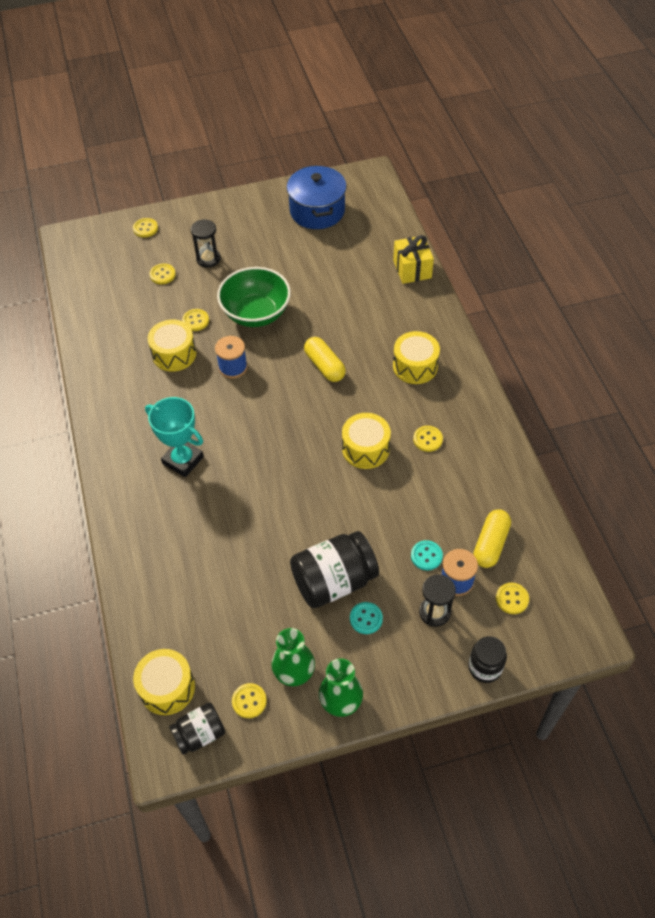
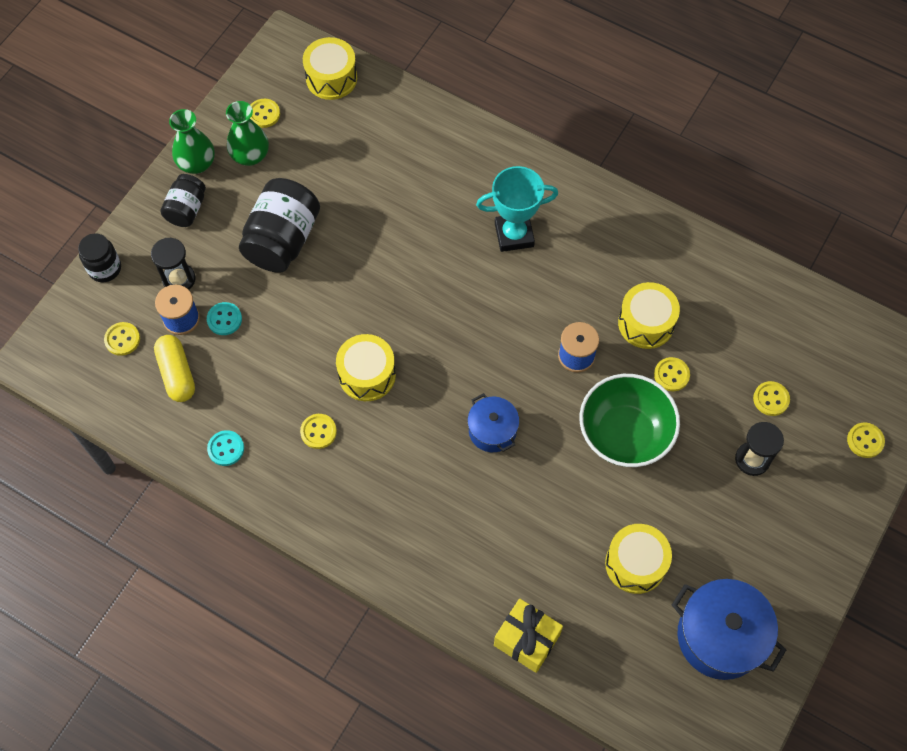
camera: 135 degrees right, 10 degrees up
(200, 734) = (277, 71): black jar -> black jar (186, 209)
(324, 366) = (492, 430): yellow capsule -> blue pot
(366, 618) = (230, 232): turquoise button -> turquoise button (226, 448)
(415, 366) = (404, 506): yellow drum -> yellow drum (635, 563)

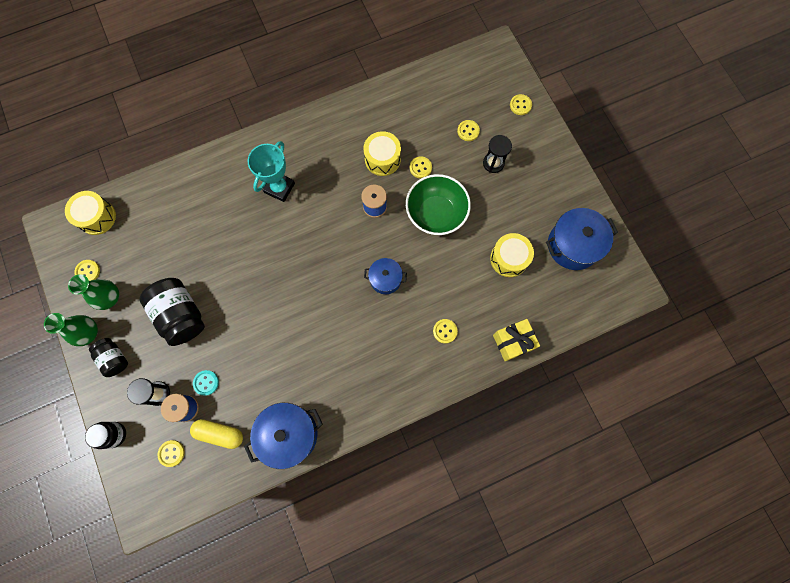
camera: 55 degrees left, 10 degrees up
(226, 448) = (289, 434): turquoise button -> blue pot
(318, 432) = (317, 374): yellow button -> yellow button (445, 331)
(367, 375) = (303, 324): yellow drum -> none

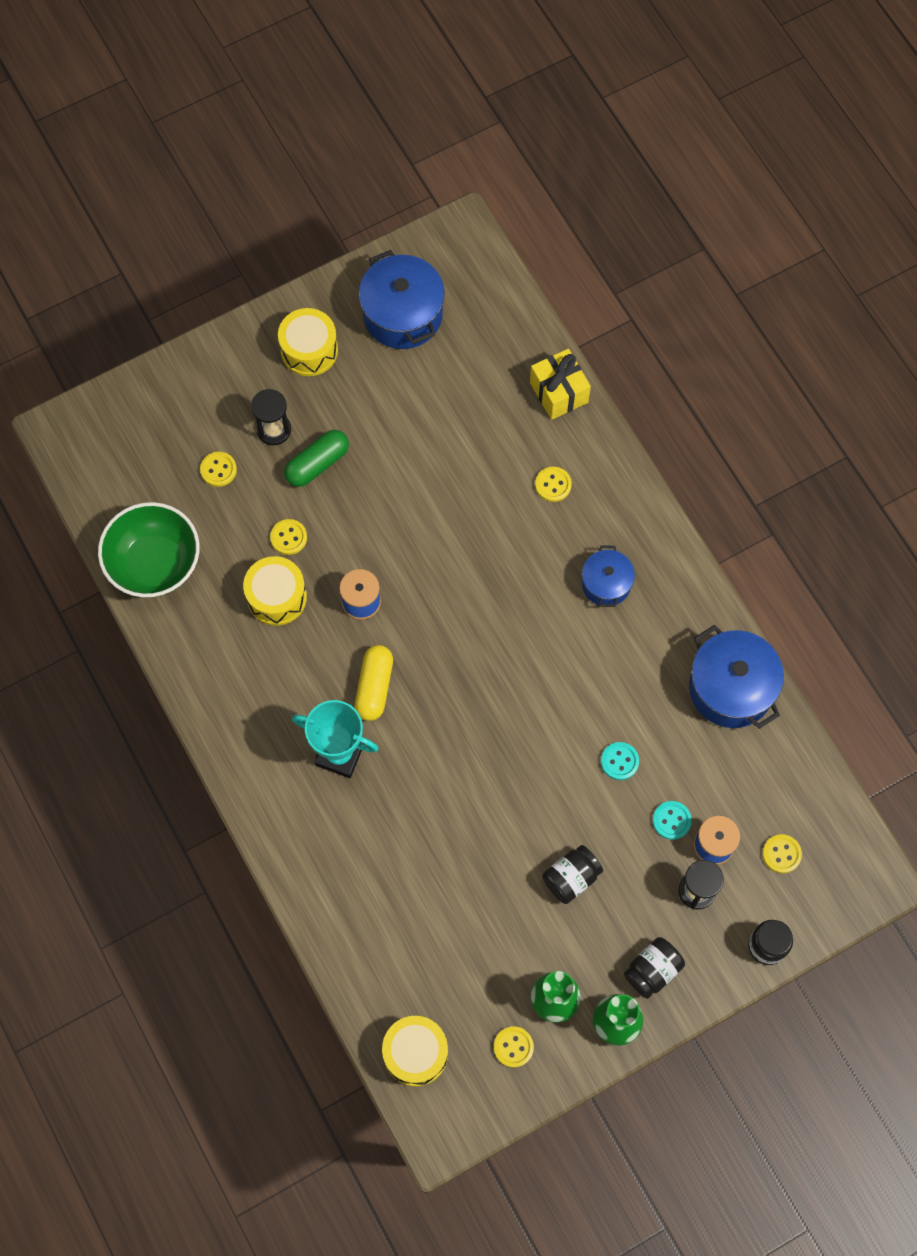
camera: 95 degrees left, 5 degrees down
(181, 315) = (571, 878): black jar -> black jar, size x0.57
(219, 433) = (744, 788): yellow capsule -> yellow capsule (374, 687)
(250, 354) = (619, 761): none -> turquoise button
(385, 279) = (481, 575): blue pot -> blue pot (606, 584)
(436, 214) = (367, 509): green bowl -> green bowl (154, 563)
(468, 187) = (317, 464): none -> green capsule
(509, 259) = (432, 402): yellow drum -> yellow drum (309, 350)
(520, 105) = (167, 393): yellow button -> none

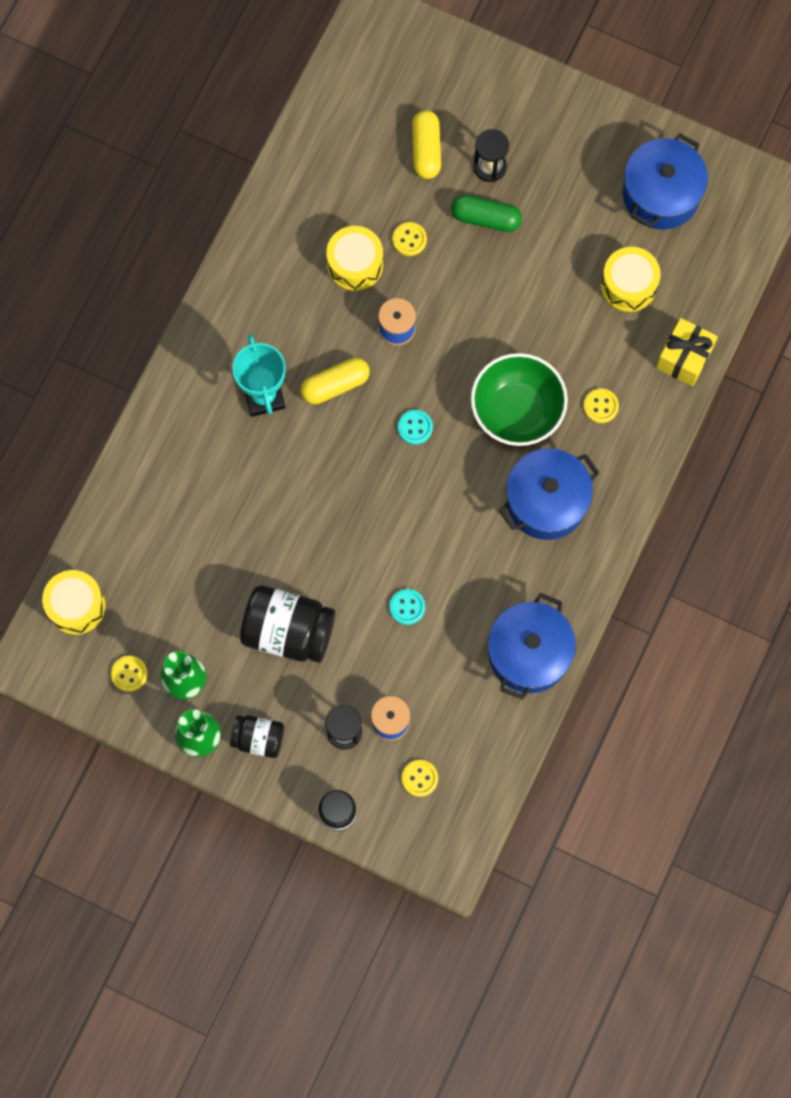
camera: 55 degrees right, 5 degrees up
(154, 563) = (317, 158): green bowl -> green bowl (517, 410)
(218, 470) = (426, 150): yellow button -> yellow capsule
(309, 350) = (576, 146): yellow drum -> yellow drum (628, 285)
(571, 878) = (288, 631): black jar -> black jar, size x1.74
(606, 584) = (546, 501): blue pot -> blue pot, size x1.69
(671, 820) = (387, 677): turquoise button -> turquoise button (415, 427)

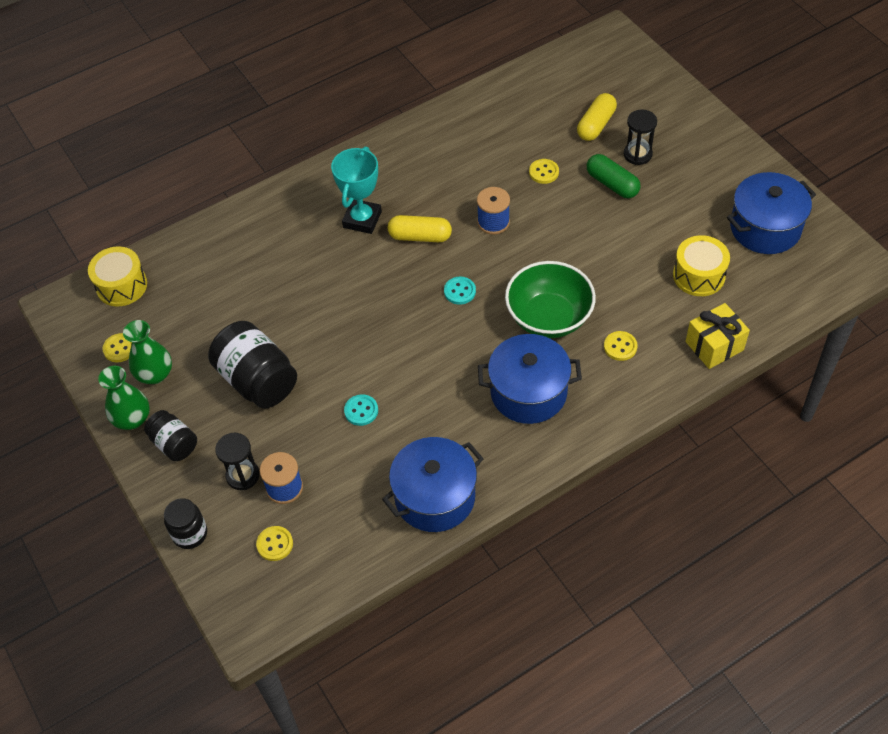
camera: 35 degrees right, 20 degrees down
(355, 264) = (491, 170): yellow drum -> none

